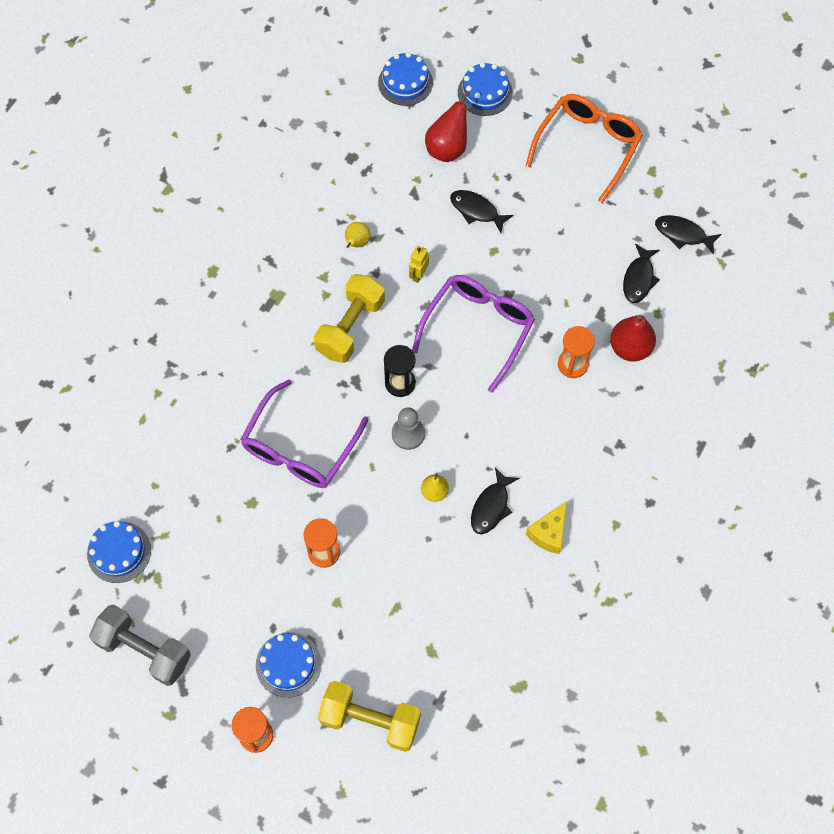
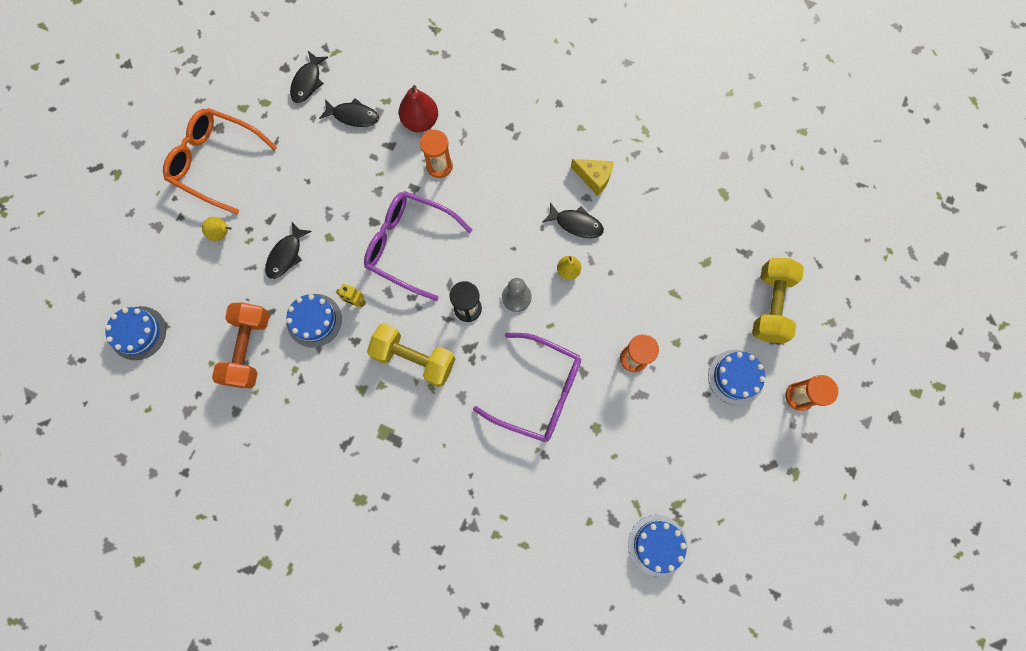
camera: 95 degrees left, 10 degrees up
(144, 650) = (743, 505): grey dumbbell -> none
(357, 243) = (324, 362): yellow pear -> yellow pear (222, 233)
(378, 176) = (249, 349): none -> orange dumbbell
(447, 148) = (217, 286): red pear -> none
(485, 92) = (153, 256): blue cake -> blue cake (314, 320)

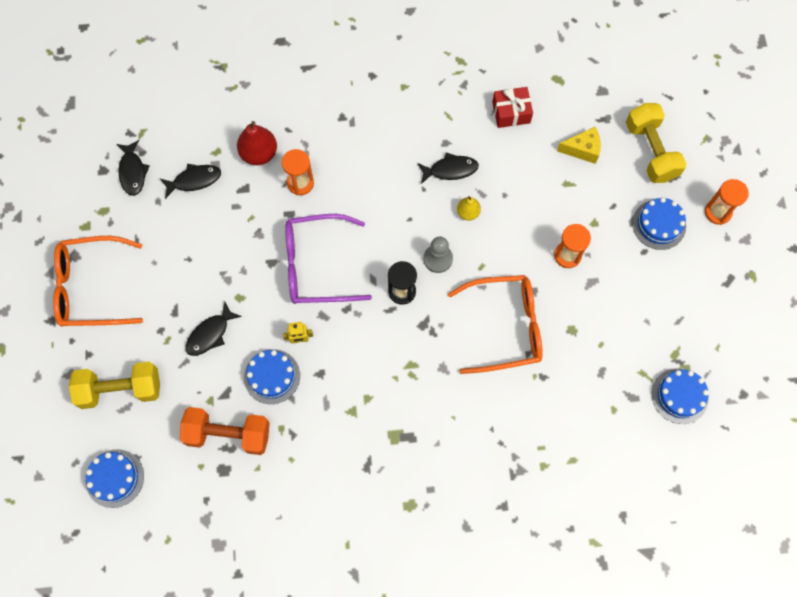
camera: 30 degrees left, 5 degrees down
(222, 233) = (137, 347): yellow pear -> none
(249, 349) = (228, 434): orange dumbbell -> orange dumbbell turned 60 degrees counterclockwise
(286, 255) = (210, 334): black fish -> black fish turned 45 degrees clockwise
(414, 358) = (382, 359): yellow dumbbell -> yellow dumbbell (120, 389)
(539, 392) = (506, 327): purple glasses -> orange glasses
(594, 178) = (441, 123): yellow cheese -> yellow cheese (582, 149)
(662, 201) = (511, 112): none -> red gift

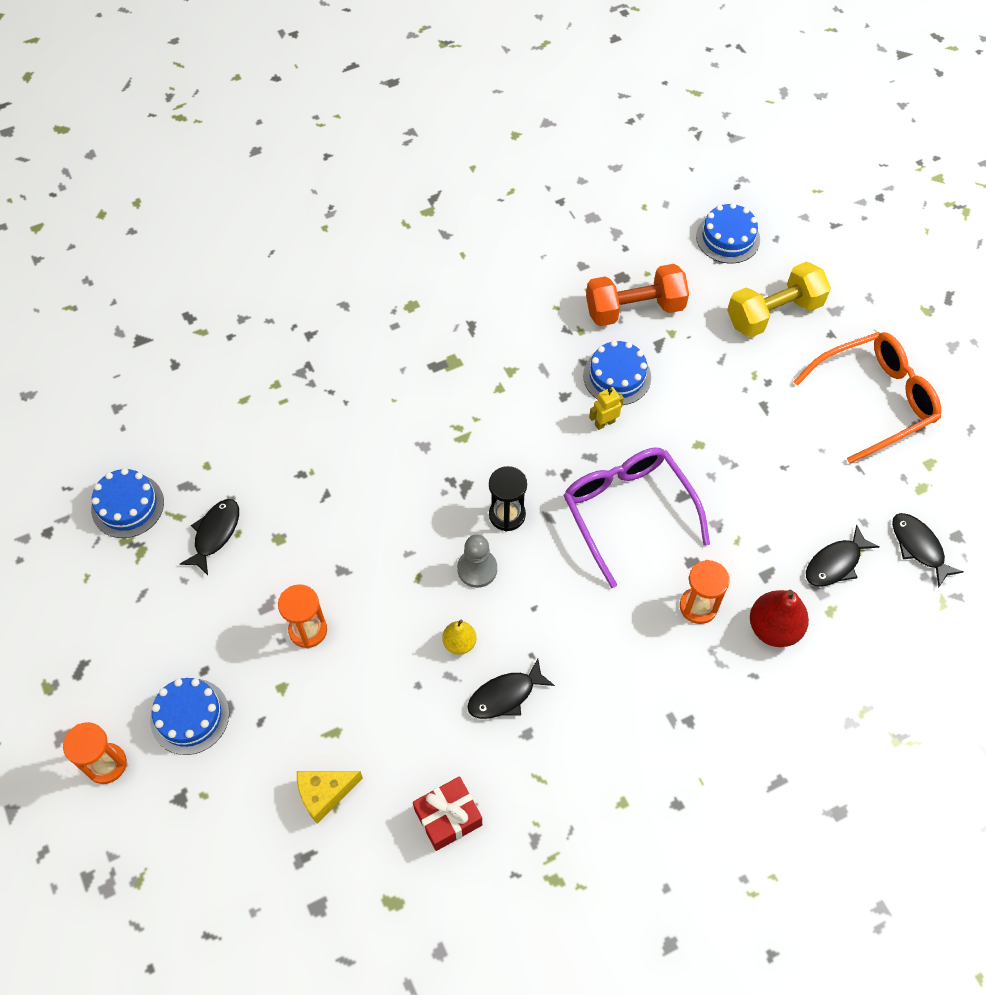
camera: 160 degrees right, 10 degrees down
(210, 334) = (710, 396): black fish -> black fish (215, 534)
(315, 265) = (627, 510): purple glasses -> purple glasses turned 90 degrees counterclockwise
(506, 327) = (362, 516): orange glasses -> none
(650, 151) = (221, 828): yellow dumbbell -> none

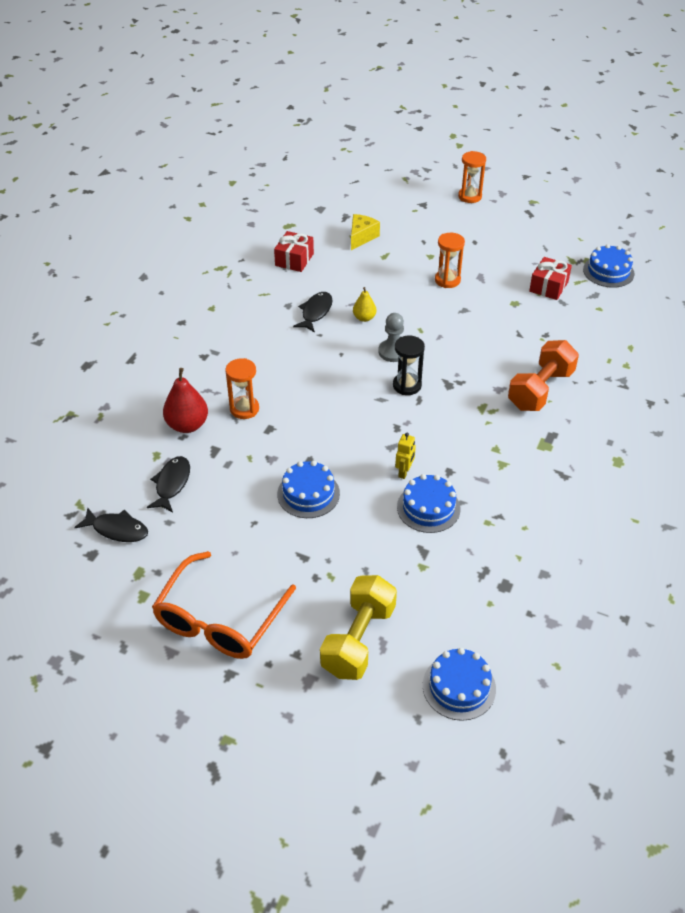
camera: 140 degrees right, 15 degrees down
(190, 716) = (457, 226): blue cake -> blue cake (308, 494)
(215, 534) = (548, 286): black fish -> red gift
(627, 510) = (337, 431): purple glasses -> none
(634, 309) = (468, 566): orange dumbbell -> orange dumbbell (540, 390)

